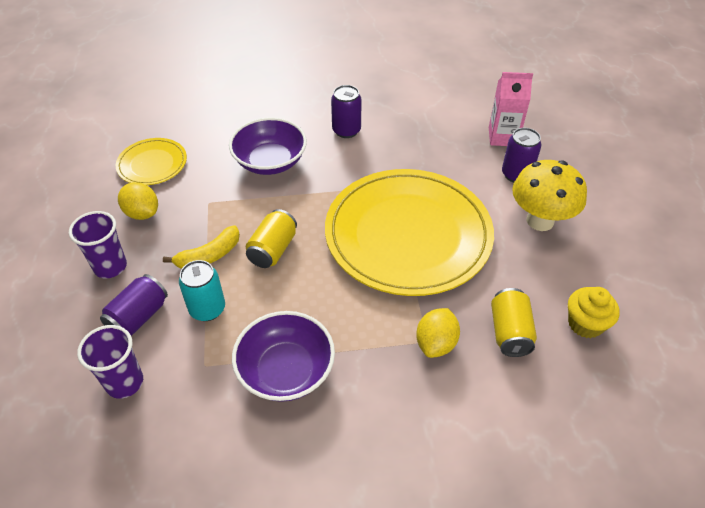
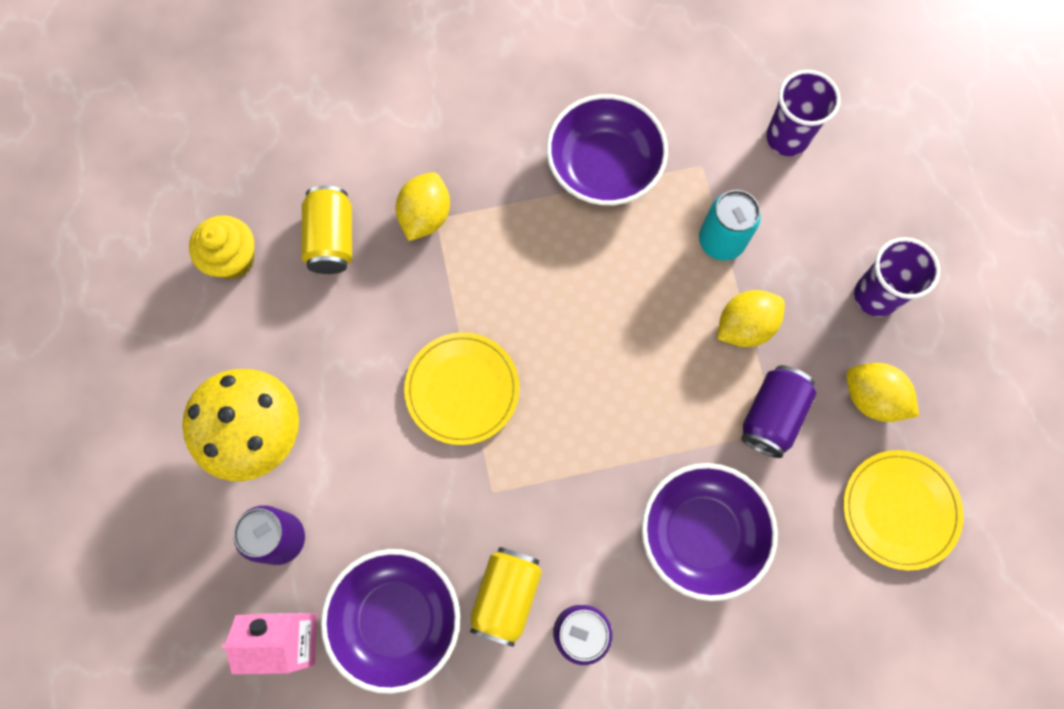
camera: 175 degrees right, 25 degrees up
(138, 316) = (805, 223): purple can -> purple can (772, 416)
(209, 256) = (745, 326): yellow banana -> yellow lemon
(273, 249) = (657, 344): yellow can -> yellow can (506, 596)
(408, 235) = (462, 389): yellow plate -> yellow plate, size x0.46
(445, 141) = (397, 619): none -> purple bowl

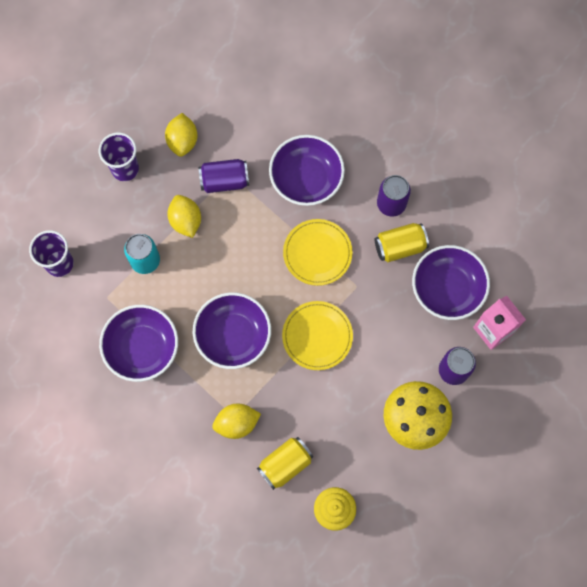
camera: 125 degrees left, 0 degrees up
(540, 284) = (233, 336): none -> purple bowl
(745, 326) = (186, 221): yellow lemon -> yellow lemon turned 45 degrees clockwise
(900, 510) = (231, 99): yellow plate -> yellow plate (317, 253)

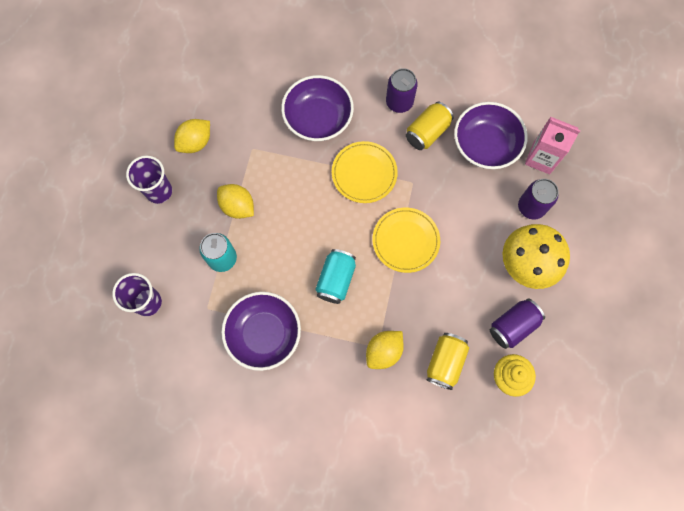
camera: 30 degrees left, 0 degrees up
(182, 141) = (195, 142): yellow lemon -> yellow lemon turned 75 degrees clockwise
(224, 181) = (251, 156): purple can -> purple can (512, 326)
(233, 336) = (336, 280): purple bowl -> turquoise can

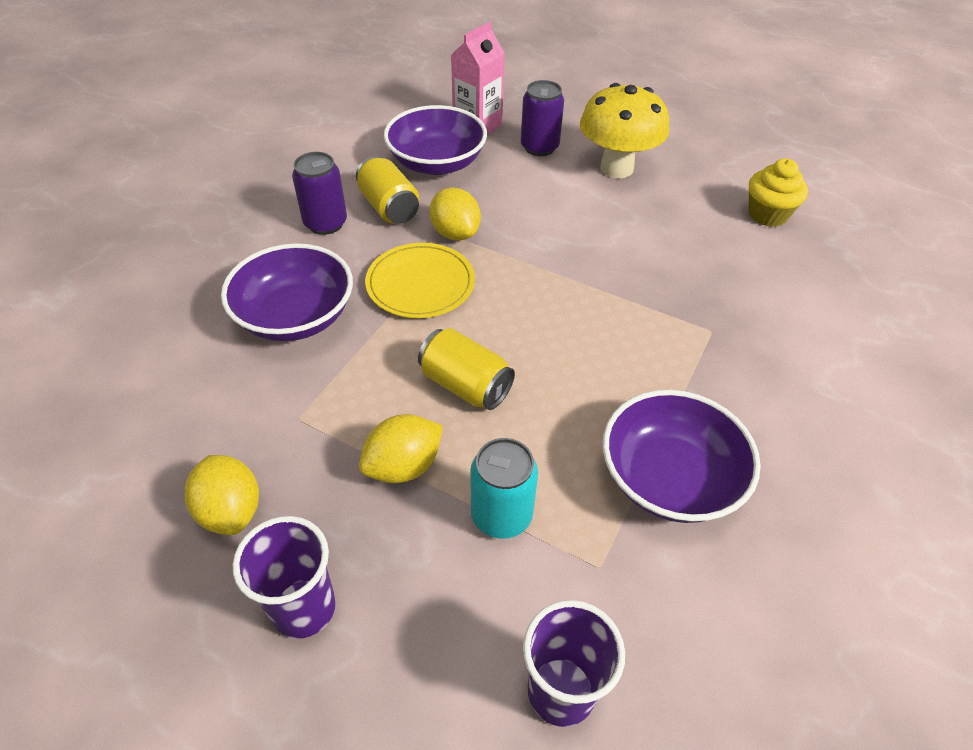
camera: 75 degrees left, 25 degrees down
(336, 280) = (589, 356): turquoise can -> none
(383, 351) = (720, 325): yellow lemon -> yellow lemon (455, 233)
(405, 241) = (548, 264): yellow plate -> none
(445, 362) = (743, 266): yellow can -> yellow can (465, 385)
(512, 326) = (697, 196): purple can -> none

